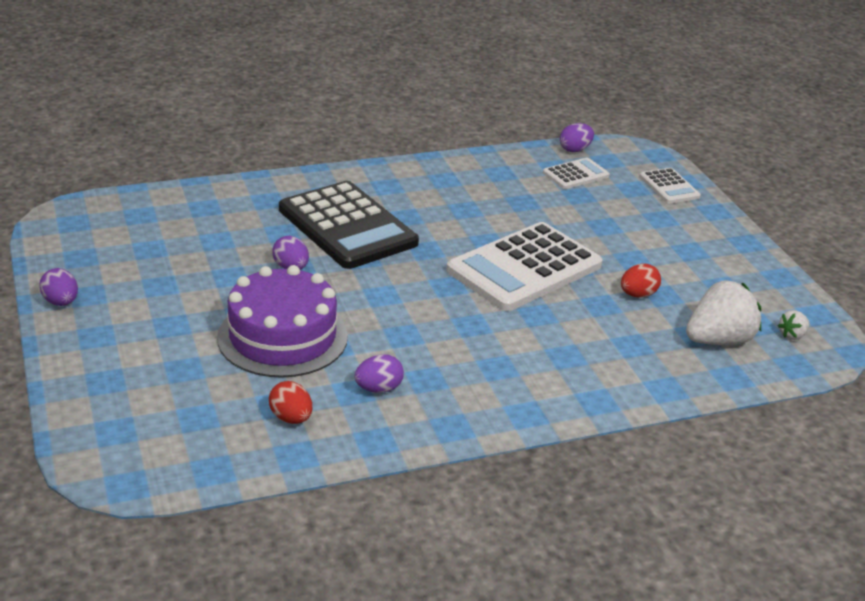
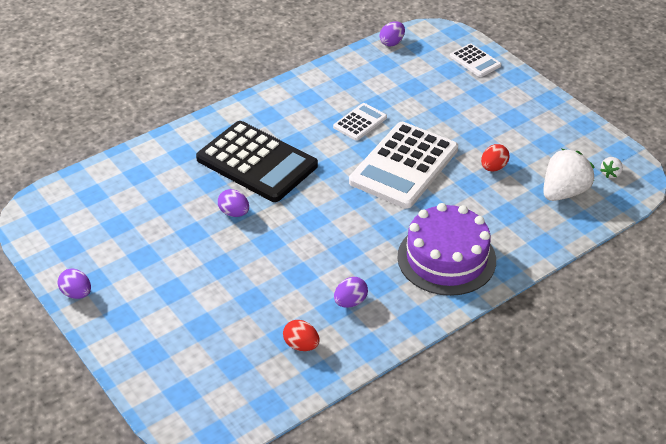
camera: 15 degrees left, 10 degrees up
(282, 337) = (259, 277): purple cake -> purple cake (446, 258)
(575, 174) = (403, 67): white calculator -> white calculator (360, 122)

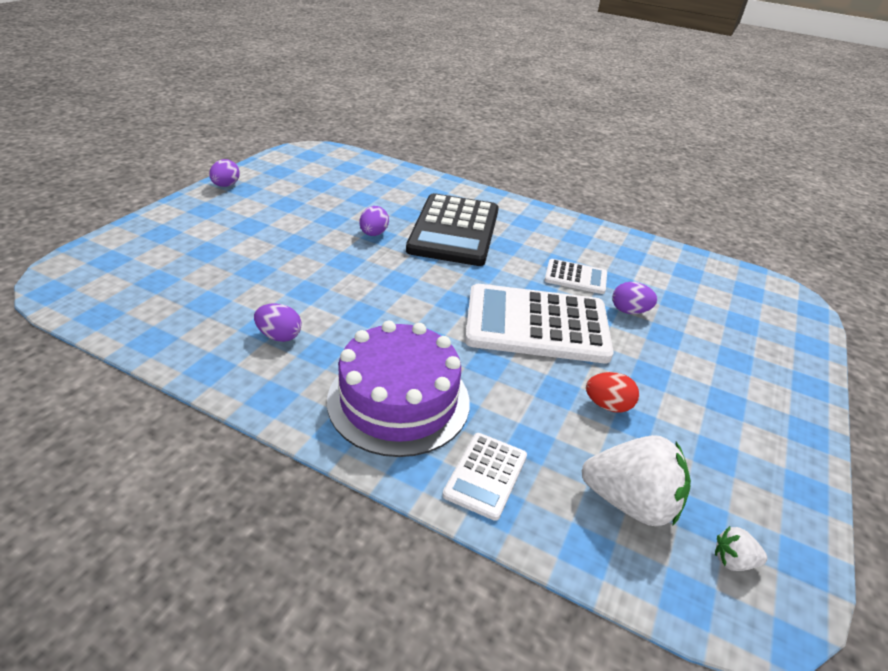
camera: 60 degrees right, 5 degrees down
(301, 345) = (196, 316): red egg -> none
(392, 43) = (727, 270): purple egg -> purple egg (629, 311)
(475, 61) = (785, 340): white calculator -> white calculator (485, 475)

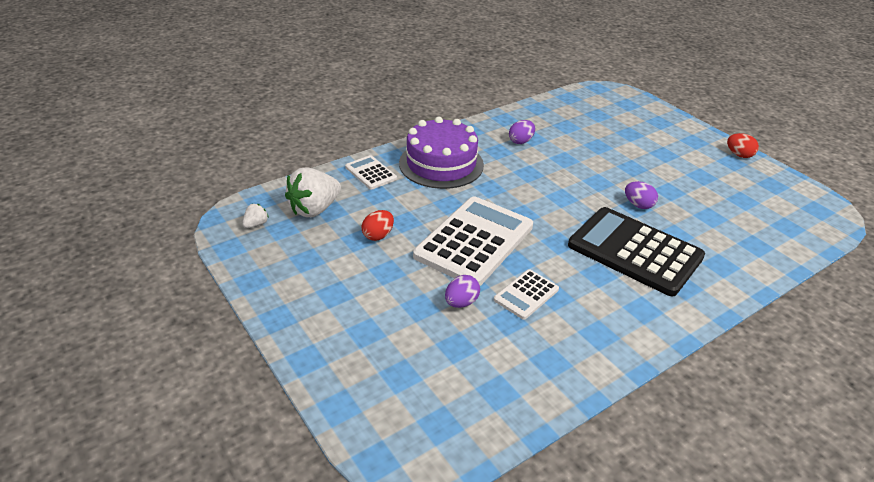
camera: 120 degrees right, 0 degrees up
(226, 185) = (739, 155): purple egg -> red egg

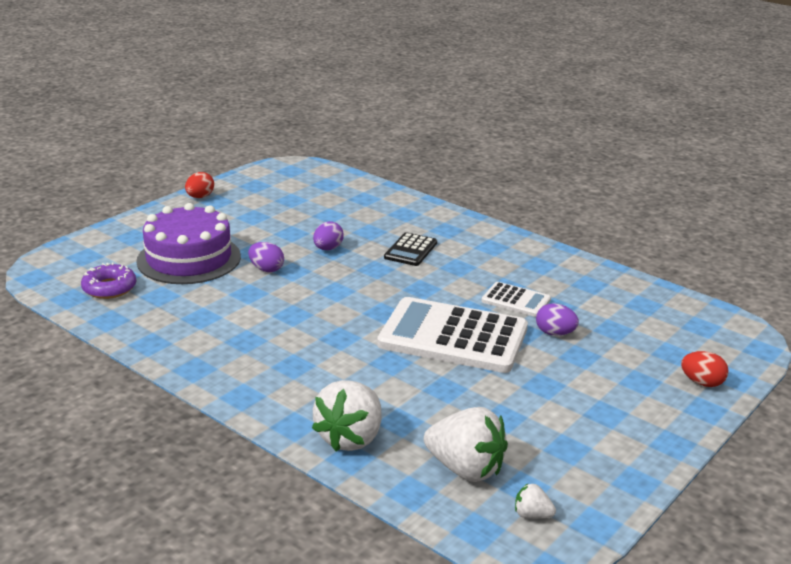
camera: 105 degrees left, 10 degrees down
(370, 173) = (350, 438): white calculator -> white strawberry
(378, 235) = (486, 403): red egg -> red egg (702, 382)
(441, 164) = (299, 381): purple cake -> purple cake (189, 258)
(521, 141) = (213, 325): purple egg -> purple egg (266, 269)
(579, 110) = (109, 288): none -> purple donut
(634, 251) = (410, 250): black calculator -> black calculator, size x0.48

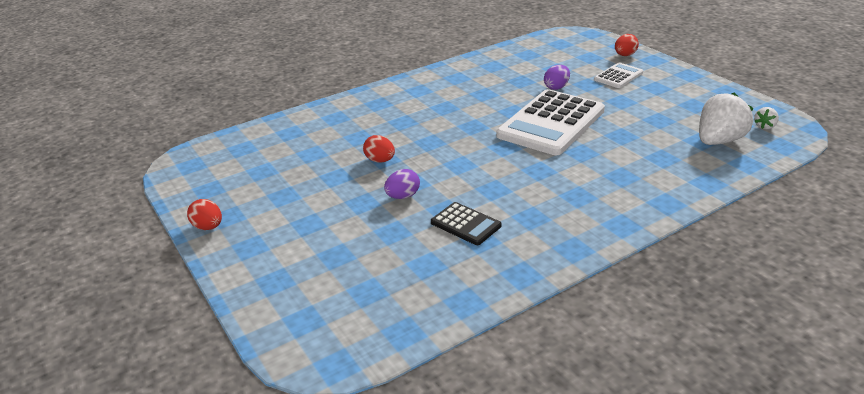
camera: 70 degrees left, 5 degrees up
(109, 288) = (394, 300): purple donut -> none
(189, 258) = (355, 242): purple cake -> none
(328, 249) = (380, 160): purple egg -> red egg
(350, 438) = (683, 180): white strawberry -> none
(410, 250) = (405, 123): black calculator -> black calculator (465, 224)
(516, 300) = (506, 93): white calculator -> white calculator (618, 76)

